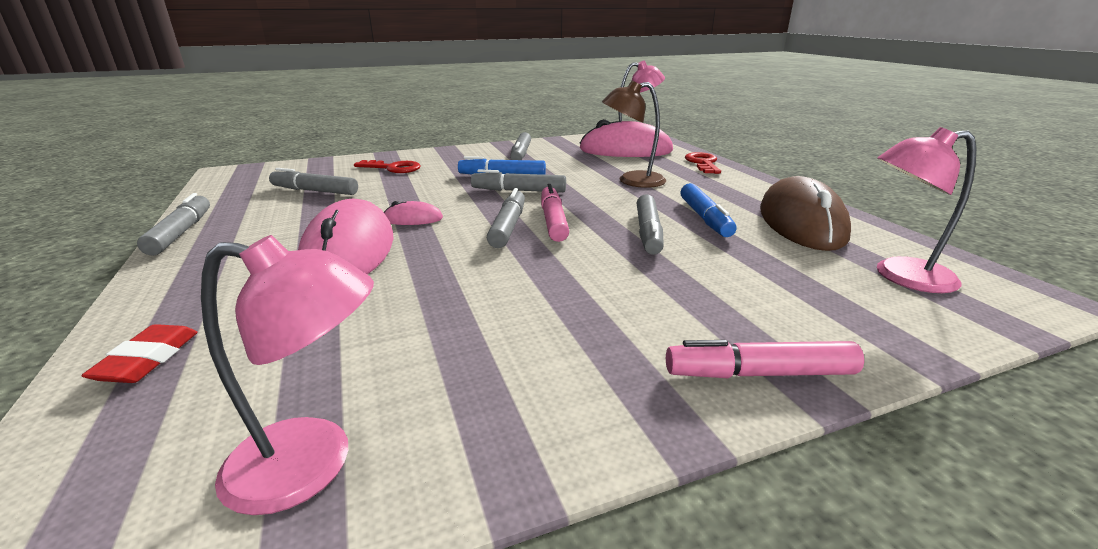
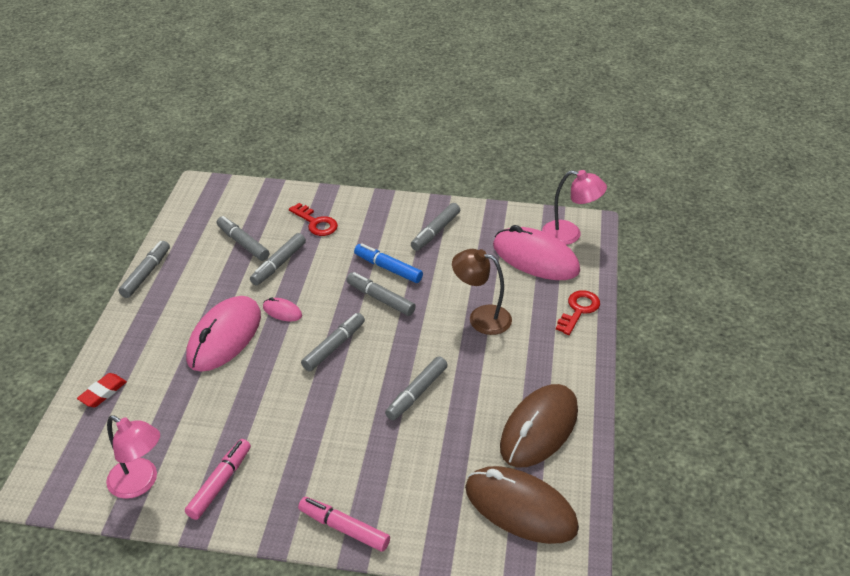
camera: 30 degrees right, 15 degrees up
(375, 194) = (279, 264): none -> grey marker
(553, 221) = (368, 352): pink marker -> pink marker (220, 483)
(705, 218) = (476, 393): blue marker -> none
(900, 276) = (520, 508): pink lamp -> brown mouse

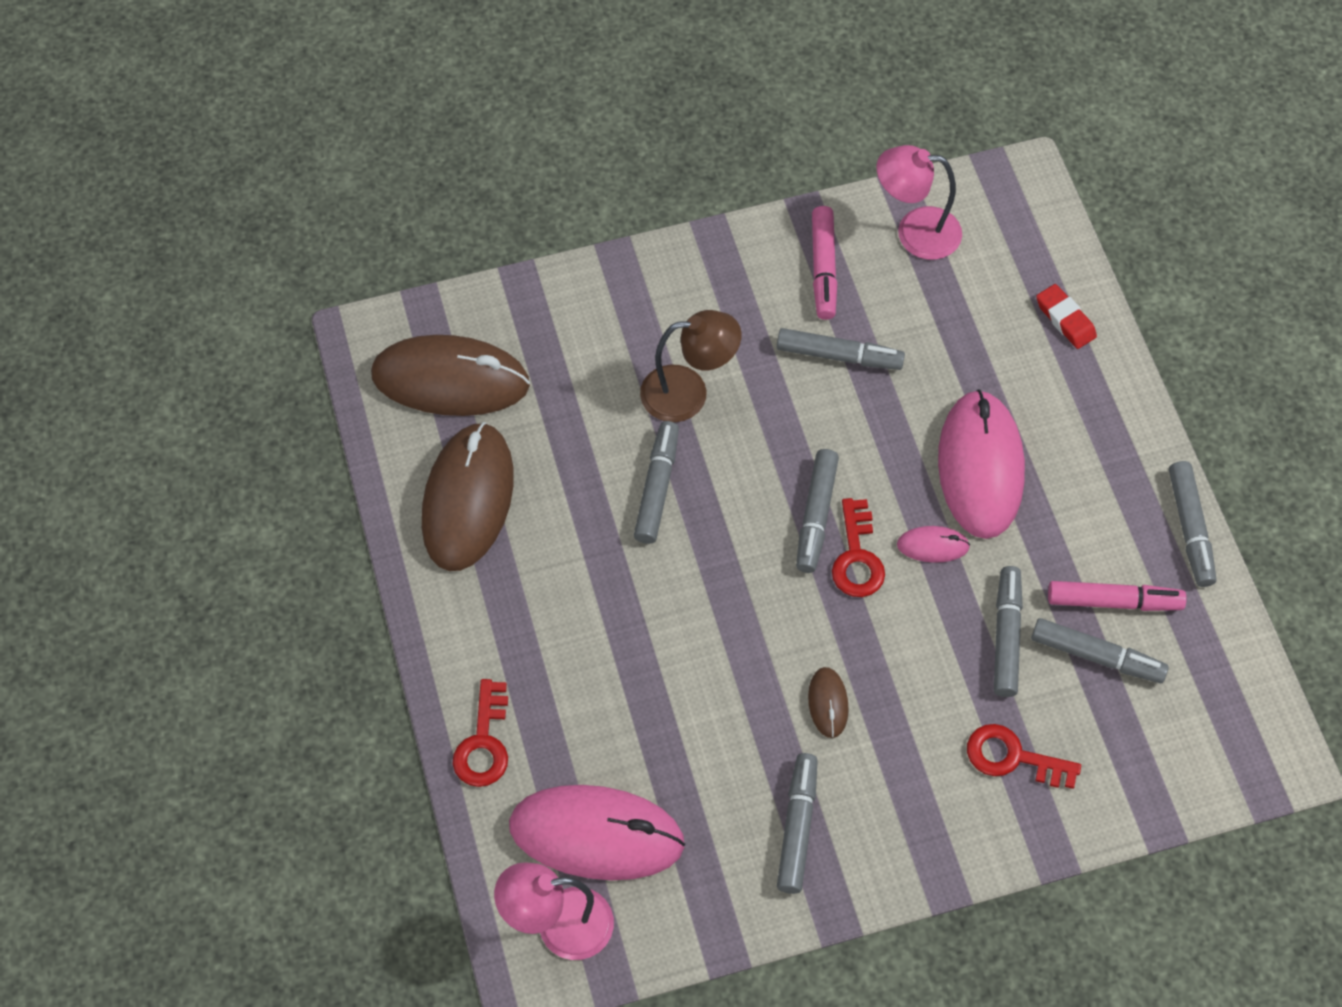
camera: 155 degrees right, 20 degrees up
(103, 393) = (1065, 319): red eraser -> red eraser turned 45 degrees counterclockwise
(327, 320) = (856, 557): none -> red key
(344, 528) = (645, 275): pink marker -> pink marker (1113, 601)
(380, 299) = (802, 633): grey marker -> grey marker (839, 355)
(388, 268) = (828, 703): blue marker -> brown mouse
(481, 317) = (630, 661): brown lamp -> brown lamp (688, 393)

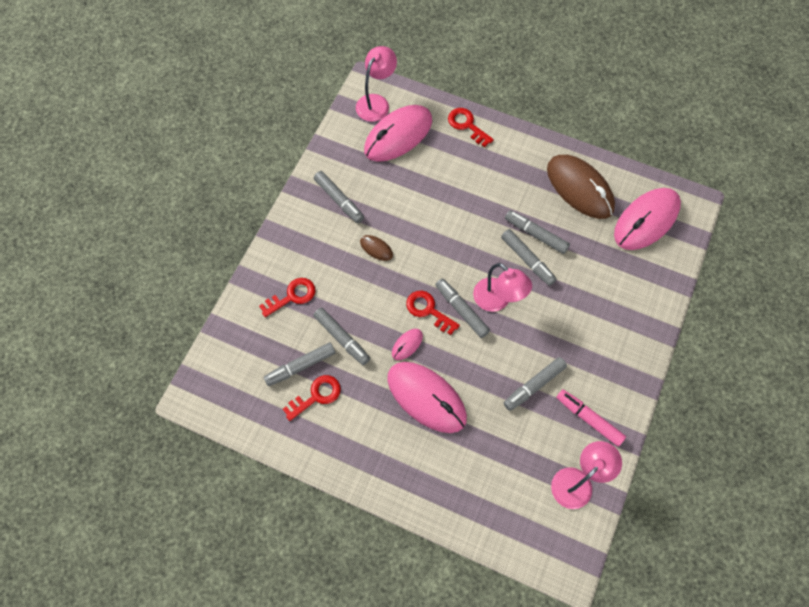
camera: 130 degrees right, 5 degrees up
(450, 380) = (646, 220): brown mouse -> pink mouse
(688, 393) = (565, 307): brown lamp -> none
(758, 481) = (497, 300): none -> pink lamp
(1065, 319) = (470, 509): red eraser -> none
(1113, 601) = (316, 396): pink marker -> red key
(1190, 528) = (318, 462): grey marker -> grey marker (536, 234)

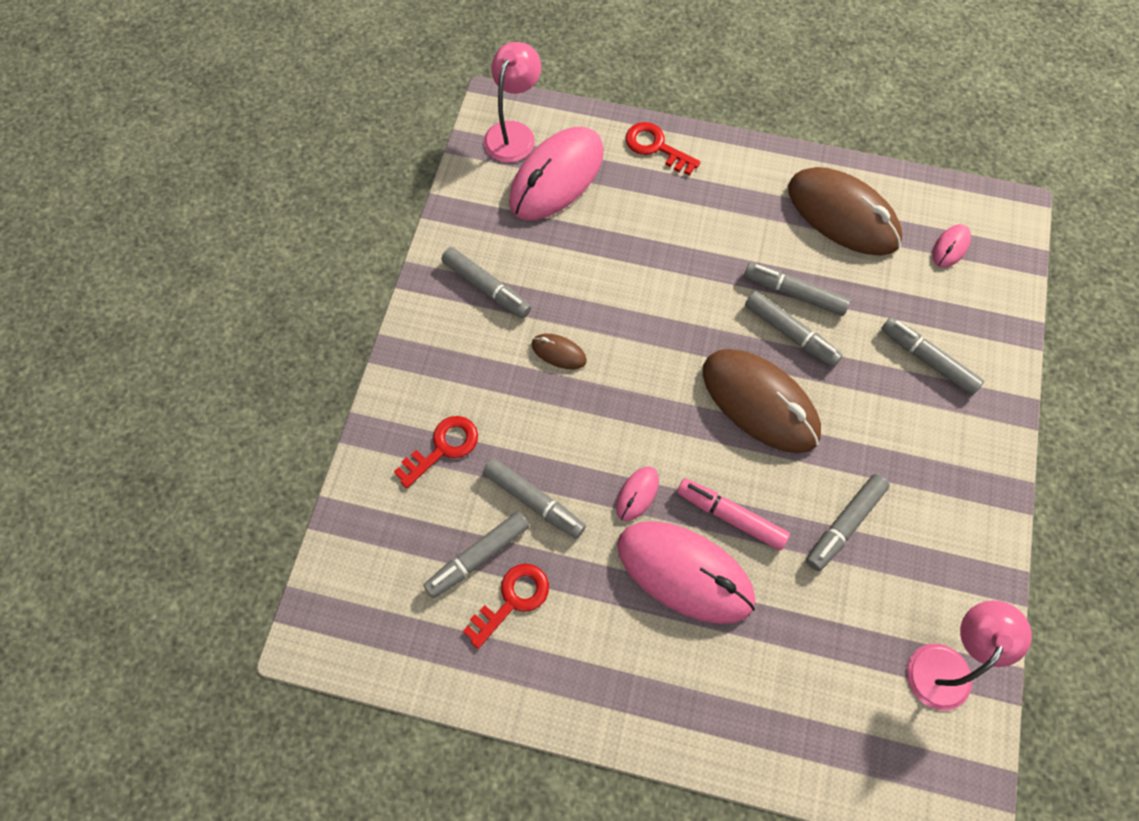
camera: 10 degrees left, 0 degrees up
(428, 310) = (658, 435): red key -> none
(461, 310) = (709, 426): grey marker -> grey marker (928, 360)
(497, 300) = (760, 402): pink lamp -> brown mouse
(589, 419) = (939, 562): pink marker -> pink marker (731, 516)
(646, 220) = (950, 247): pink mouse -> pink mouse, size x0.44

